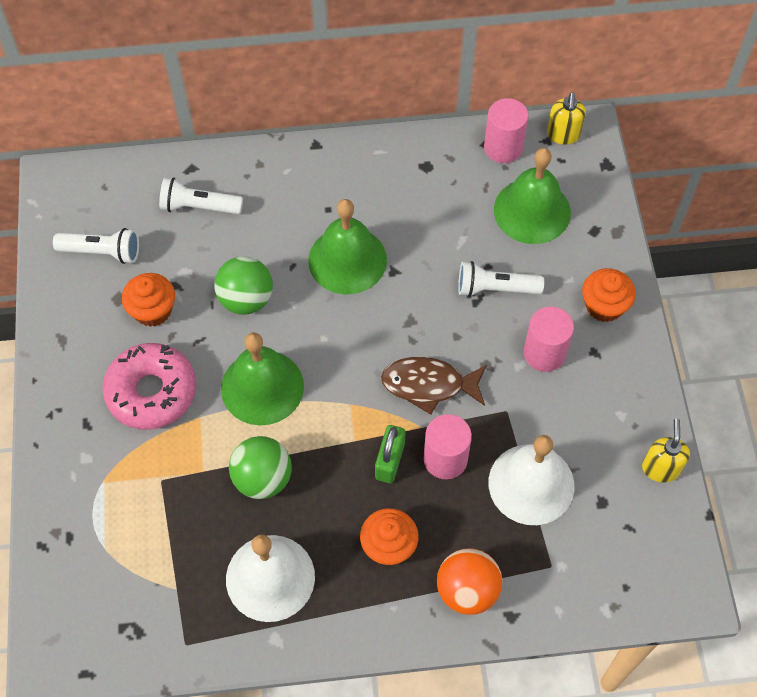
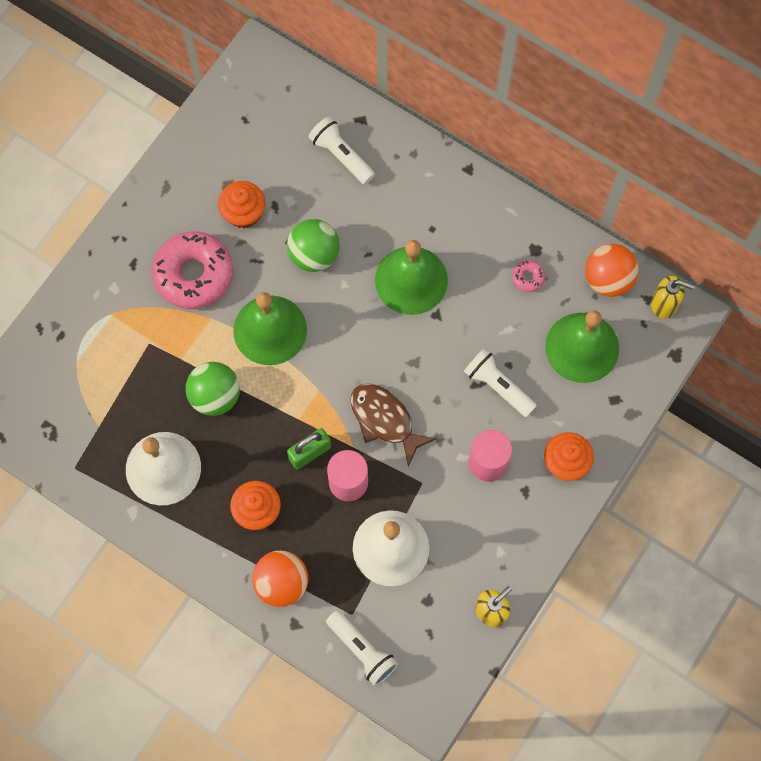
camera: 40 degrees right, 10 degrees up
(102, 252) = (245, 140): white flashlight -> white flashlight (362, 650)
(440, 191) = (528, 278): none -> pink donut
(503, 148) = (608, 279): pink cylinder -> orange ball
(563, 135) = (664, 304): yellow soap dispenser -> yellow soap dispenser turned 120 degrees counterclockwise

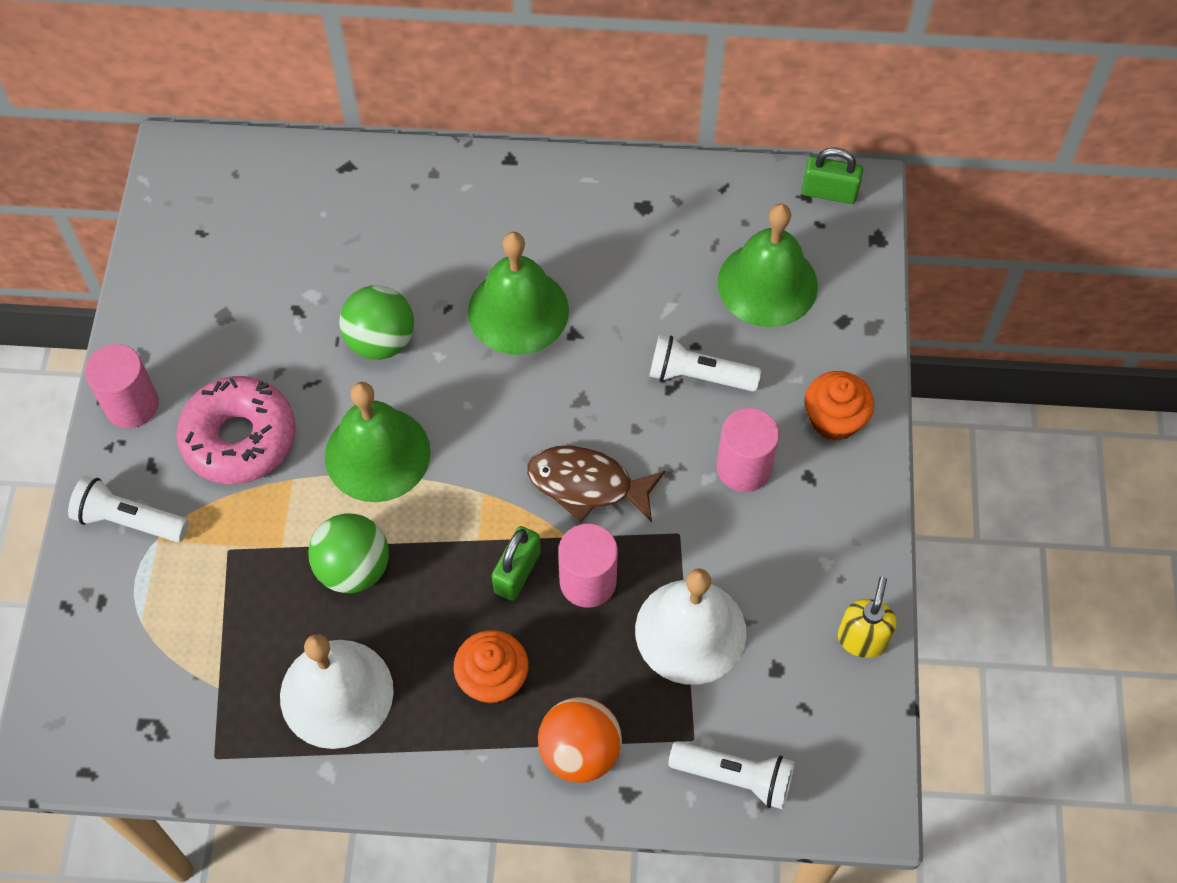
camera: 30 degrees left, 10 degrees down
(142, 217) = (132, 405): none -> pink cylinder
(243, 213) = (262, 337): orange cupcake -> none
(341, 155) = (346, 216): white flashlight -> white flashlight (129, 520)
(528, 278) = (655, 240): pink donut -> none
(608, 279) = (748, 197): orange ball -> none
(664, 304) = (829, 192): yellow soap dispenser -> green padlock

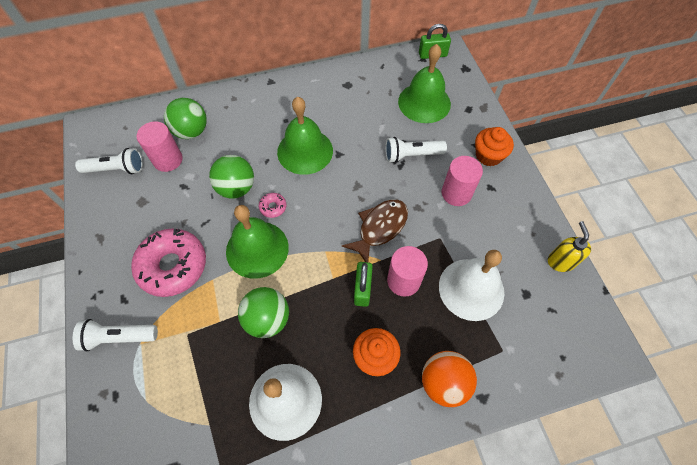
camera: 20 degrees left, 0 degrees up
(132, 405) = (100, 268): pink cylinder -> pink cylinder (168, 160)
(341, 215) = (191, 131): none -> green ball
(428, 393) = (273, 207): none -> pink donut
(587, 484) = (380, 228): brown fish -> brown fish turned 135 degrees clockwise
(735, 777) = (536, 364): white flashlight -> white flashlight (116, 169)

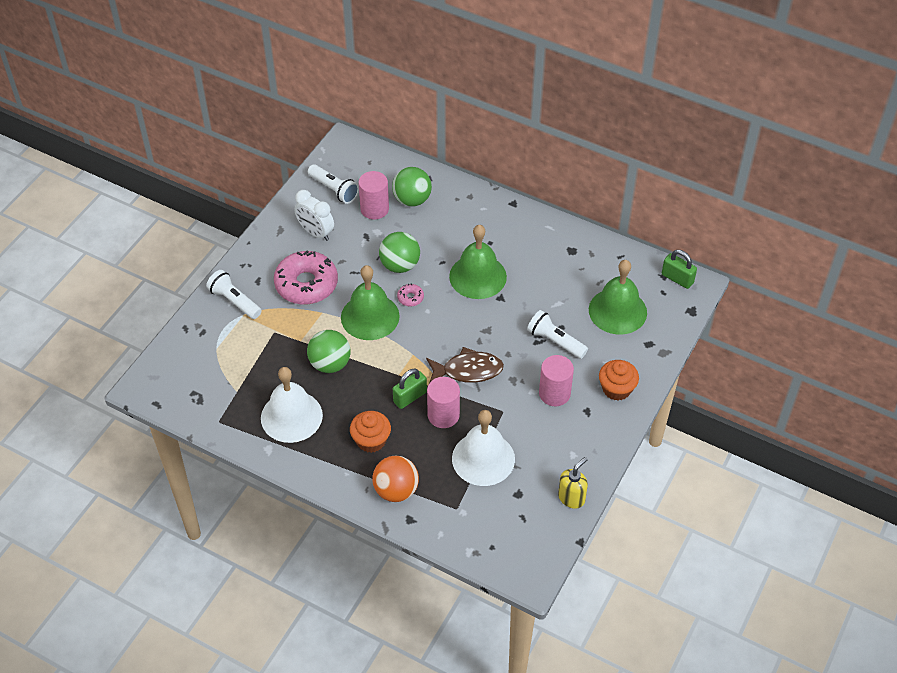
camera: 45 degrees right, 10 degrees down
(136, 216) = (316, 233): none -> white clock

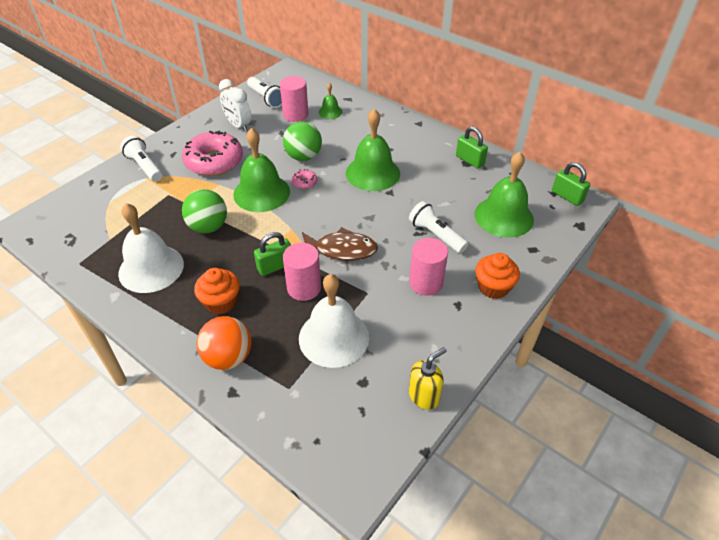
camera: 10 degrees right, 5 degrees down
(412, 200) = (330, 112): green ball -> green bell
(575, 246) = (470, 160): none -> green padlock

